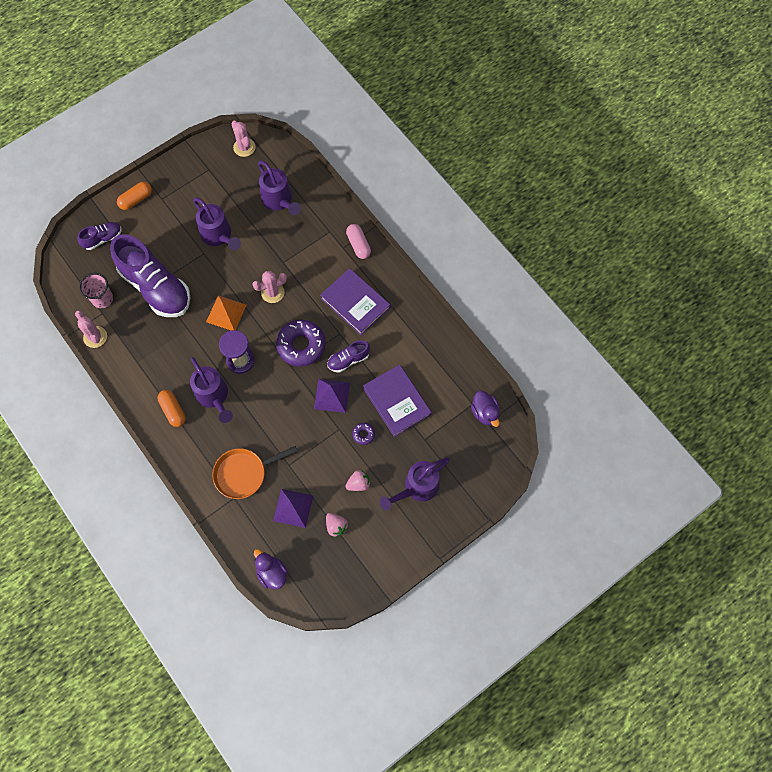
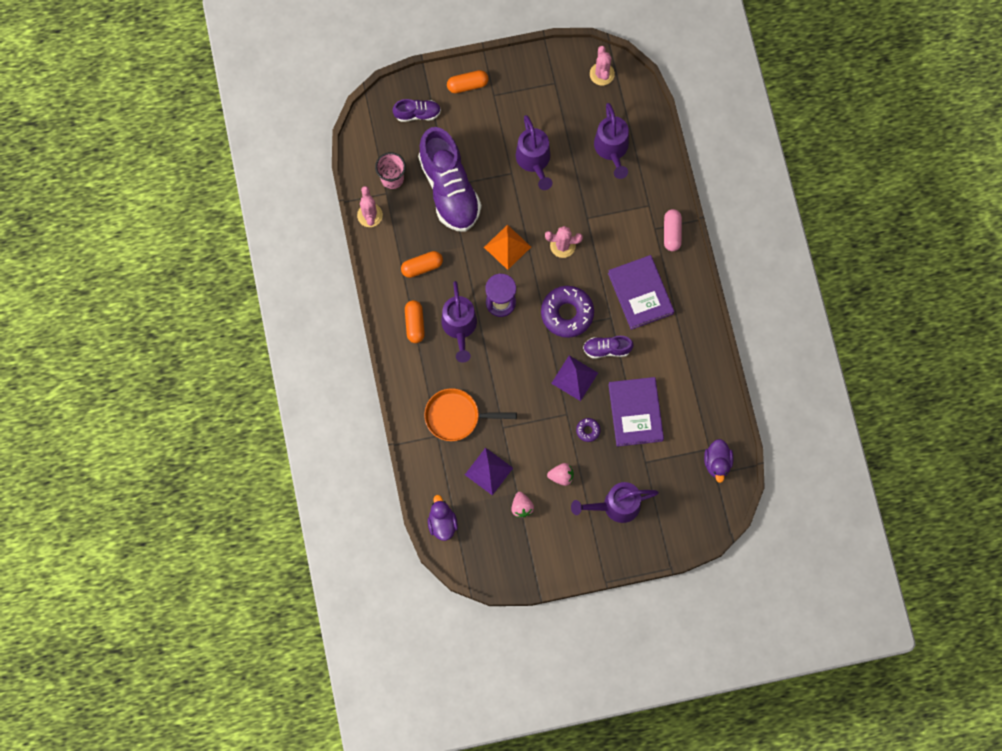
camera: 25 degrees right, 5 degrees up
(159, 360) = (422, 267): none -> orange capsule

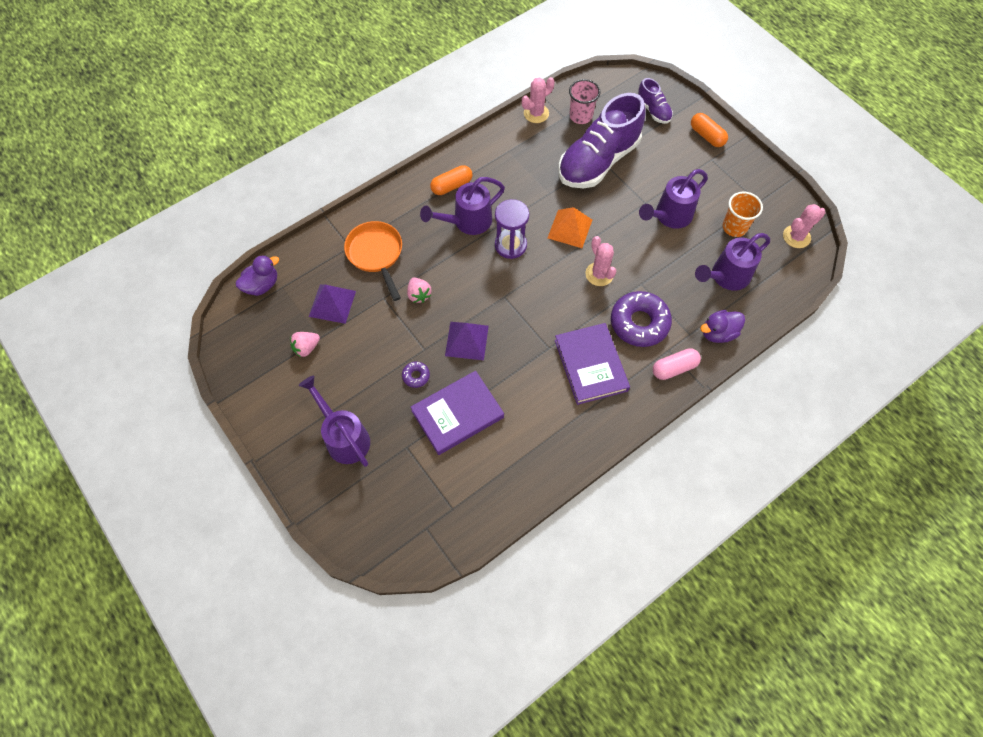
camera: 65 degrees right, 10 degrees down
(422, 267) = (510, 170): orange capsule -> none
(561, 476) = (355, 371): pink strawberry -> pink strawberry (419, 295)
(567, 313) = (531, 306): purple donut -> purple donut (639, 323)
(570, 116) = (734, 227): none -> orange cup
(607, 349) = (513, 358): purple shoe -> none
(640, 293) = (591, 365): purple book -> purple book turned 60 degrees counterclockwise
(717, 463) = (439, 524): purple duck -> purple duck (718, 333)

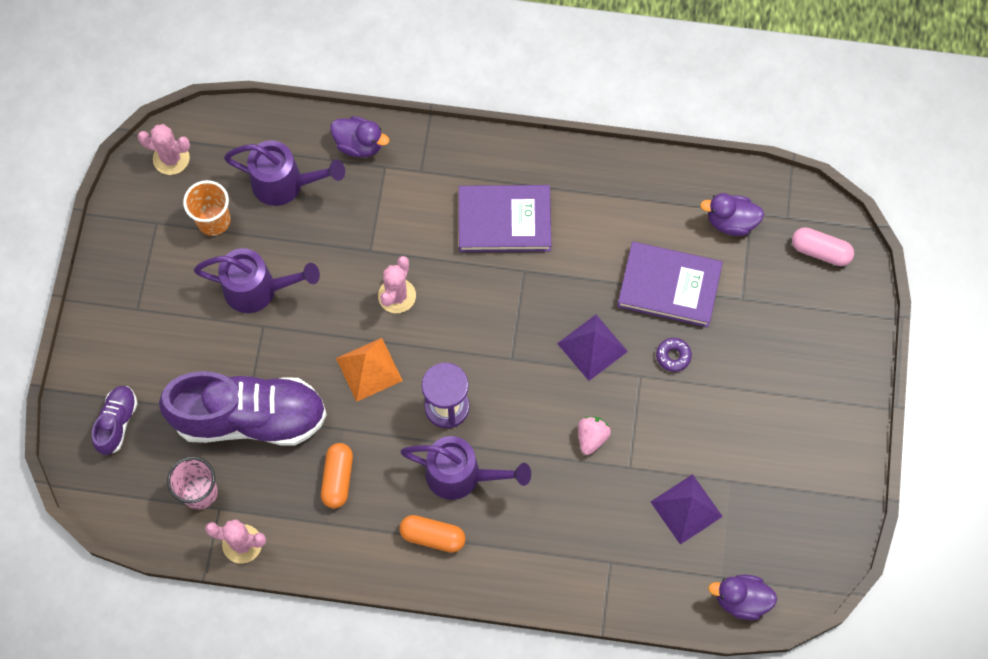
camera: 135 degrees left, 5 degrees up
(306, 348) = (753, 482): pink strawberry -> none
(344, 437) = (791, 357): purple watering can -> none
(376, 254) = (591, 526): orange pan -> none
(459, 490) = (731, 222): none -> purple duck
(591, 365) = (504, 221): purple book -> purple book turned 60 degrees clockwise
(639, 323) = (417, 217): purple donut -> none
(674, 368) = (435, 152): pink capsule -> pink capsule (820, 251)
(706, 136) = (105, 339): orange capsule -> orange capsule (338, 478)

